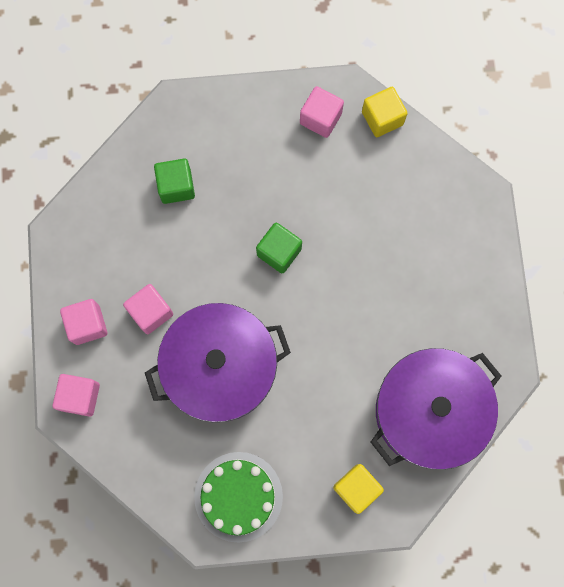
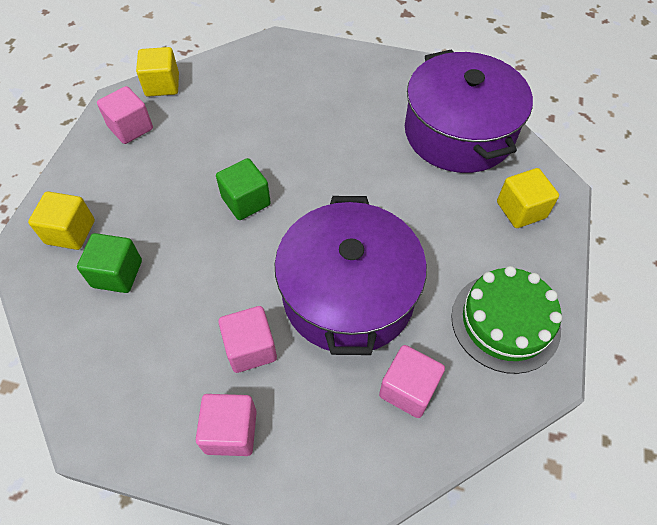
camera: 70 degrees left, 20 degrees down
(80, 396) = (323, 473): pink cube -> pink cube (408, 389)
(199, 131) = (70, 232): none -> yellow cube

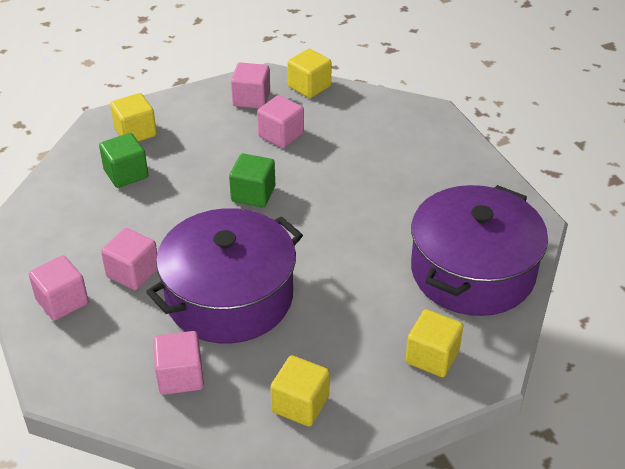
camera: 50 degrees right, 15 degrees down
(197, 139) = (281, 135): none -> pink cube
(505, 322) = (300, 404): green cake -> yellow cube

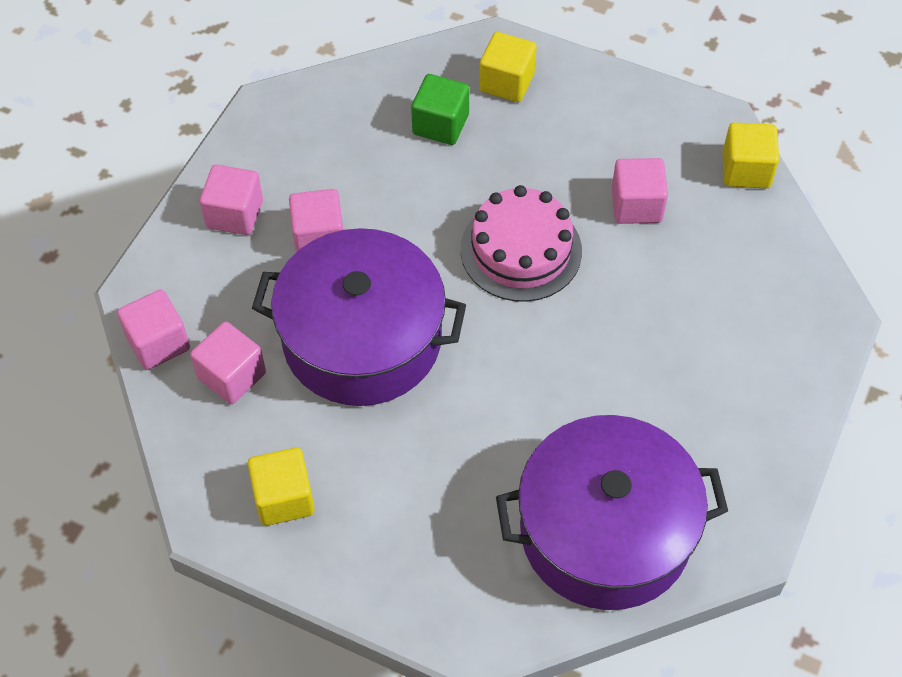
camera: 50 degrees right, 15 degrees up
(251, 99) = (665, 135): pink cube -> pink cube (158, 343)
(253, 194) = (521, 250): green cube -> pink cake
(432, 357) = (445, 572): yellow cube -> none

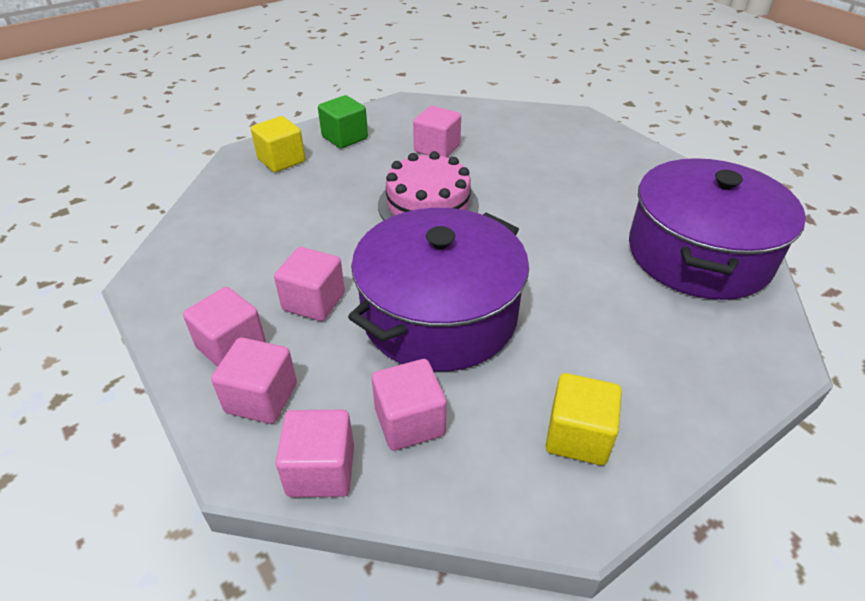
camera: 60 degrees left, 15 degrees down
(198, 267) = (261, 398): none -> pink cube
(440, 124) = (280, 200): green cube -> green cube (345, 138)
(746, 170) = (449, 106): yellow cube -> none

